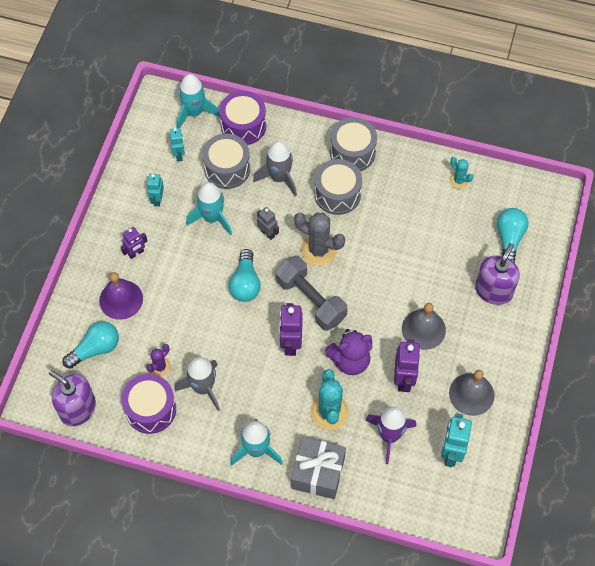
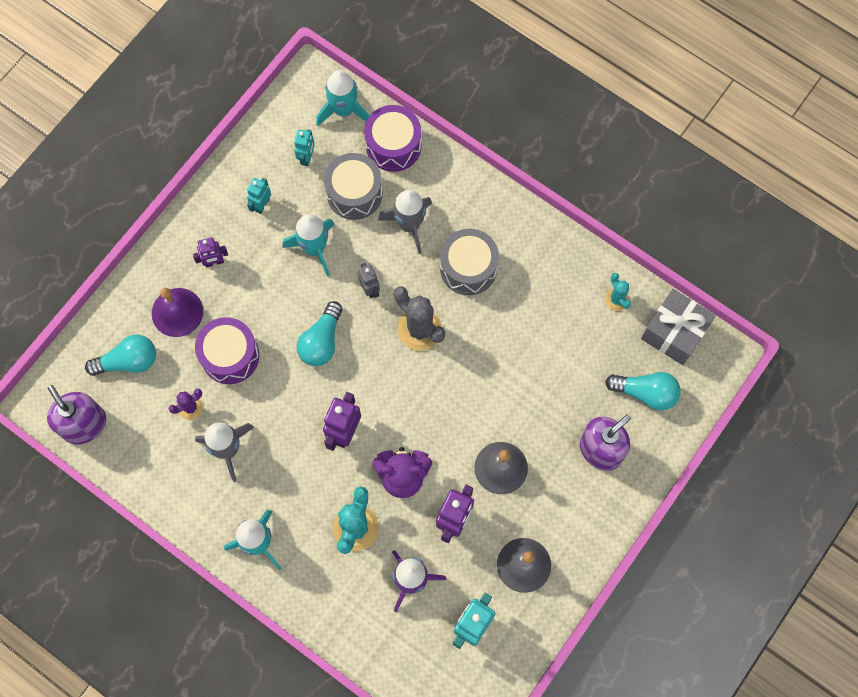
camera: 20 degrees right, 10 degrees up
(150, 409) = (162, 453): purple drum -> purple drum (230, 356)
(311, 300) = (387, 387): grey dumbbell -> none
(318, 473) = (315, 594): grey gift -> grey gift (674, 332)
(352, 152) = (506, 221): grey drum -> none
(509, 239) = (645, 393): turquoise light bulb -> turquoise light bulb turned 75 degrees clockwise

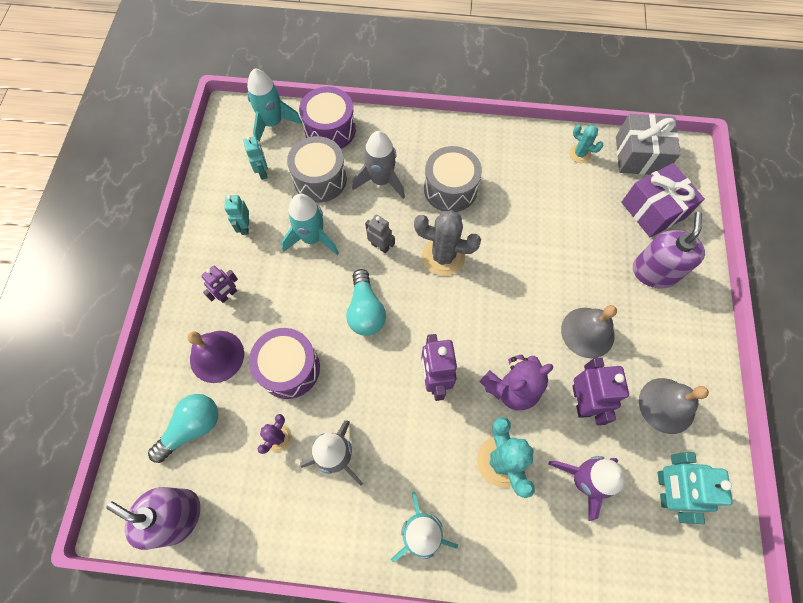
camera: 30 degrees left, 5 degrees down
(645, 393) = (653, 210): turquoise light bulb -> purple gift

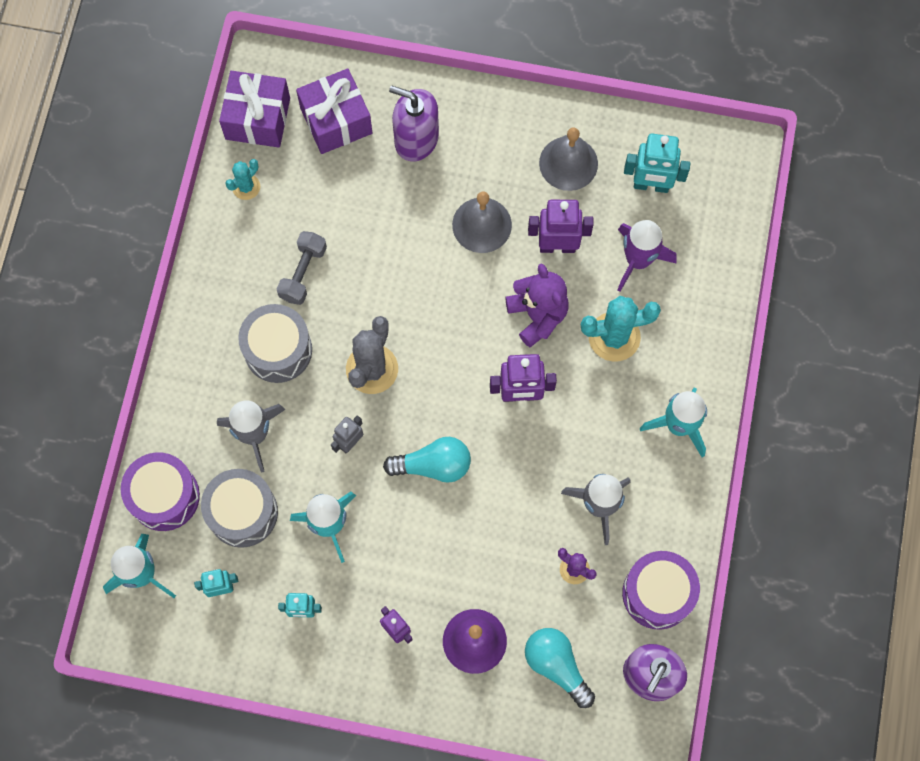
camera: 85 degrees left, 5 degrees up
(289, 368) = (496, 556): purple drum -> purple drum (657, 593)
(516, 199) = (303, 273): none -> grey dumbbell
(639, 155) = (258, 118): grey gift -> purple gift

